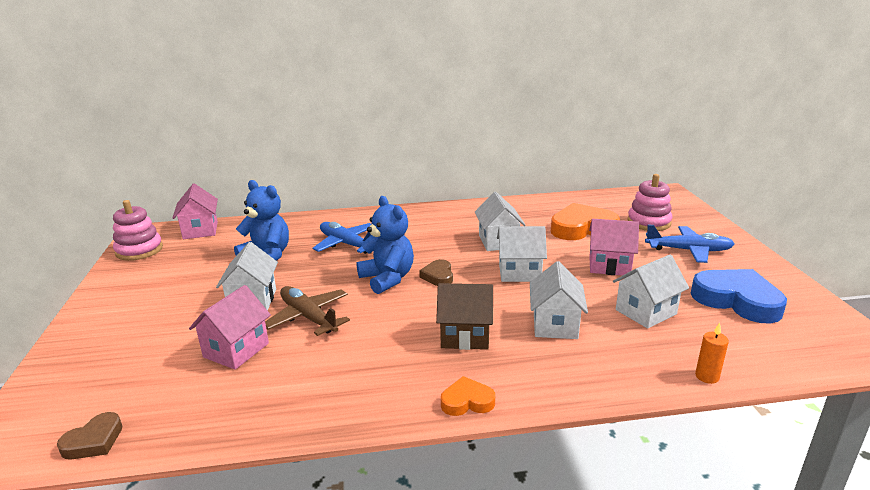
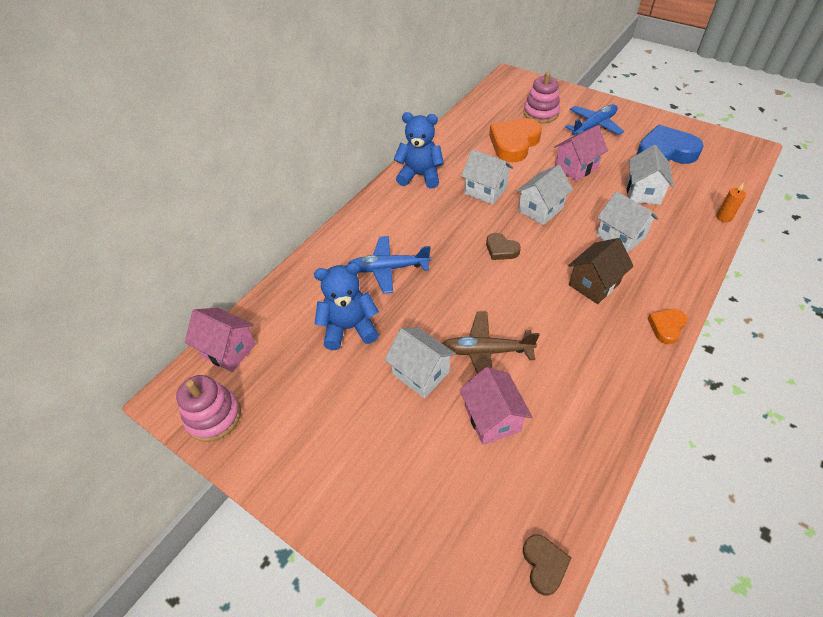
camera: 45 degrees left, 25 degrees up
(387, 279) = (475, 277): blue teddy bear -> blue teddy bear (420, 176)

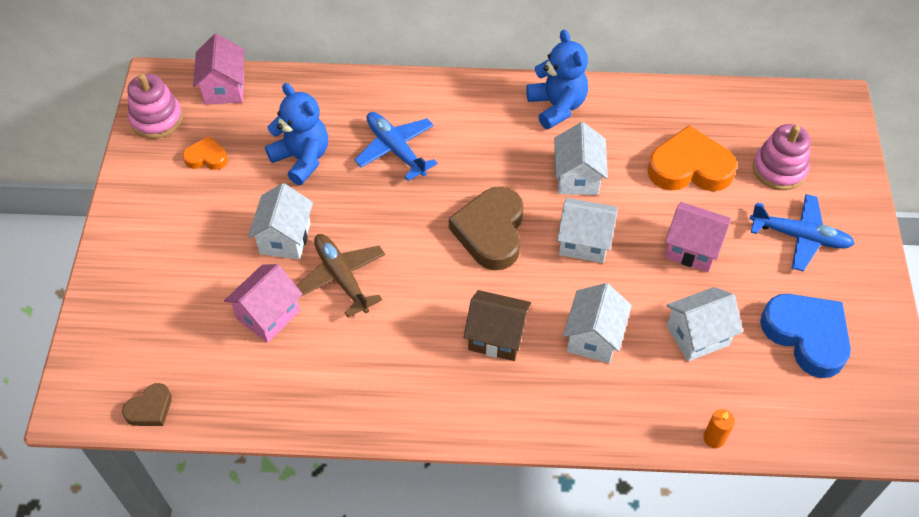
camera: 55 degrees right, 5 degrees up
(501, 249) = (491, 232): brown heart -> brown heart, size x1.96
(666, 327) = (476, 425): orange heart -> orange heart (206, 157)

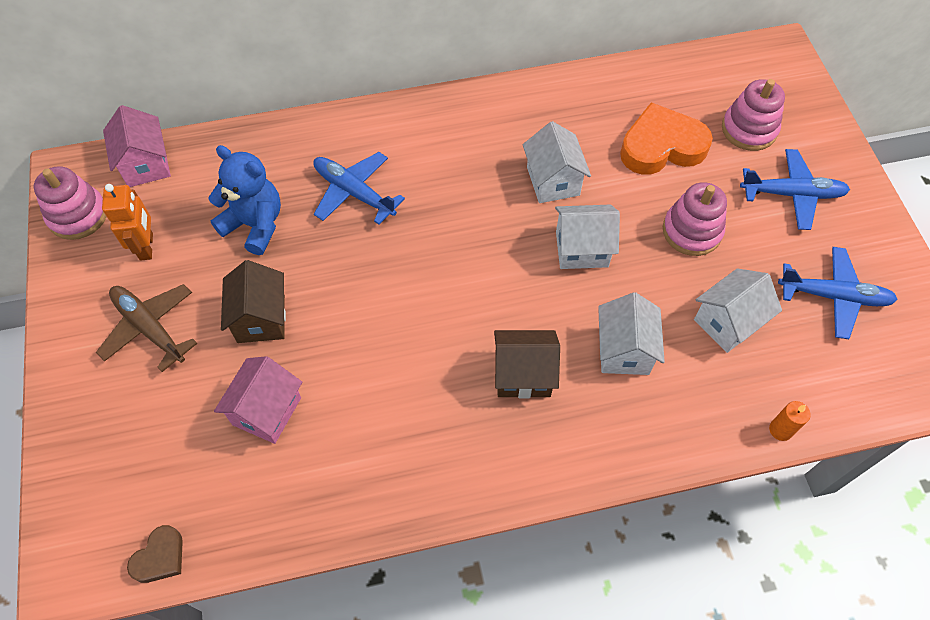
camera: 15 degrees left, 5 degrees up
(206, 157) = (147, 246): orange heart -> orange robot
(285, 238) = (261, 318): white house -> brown house
(342, 278) = (337, 348): brown plane -> brown plane (150, 328)
(491, 232) = (482, 260): brown heart -> none
(557, 106) = (508, 111): blue teddy bear -> none
(692, 249) = (692, 231): pink house -> pink stacking toy
(806, 336) = (833, 296): blue heart -> blue plane

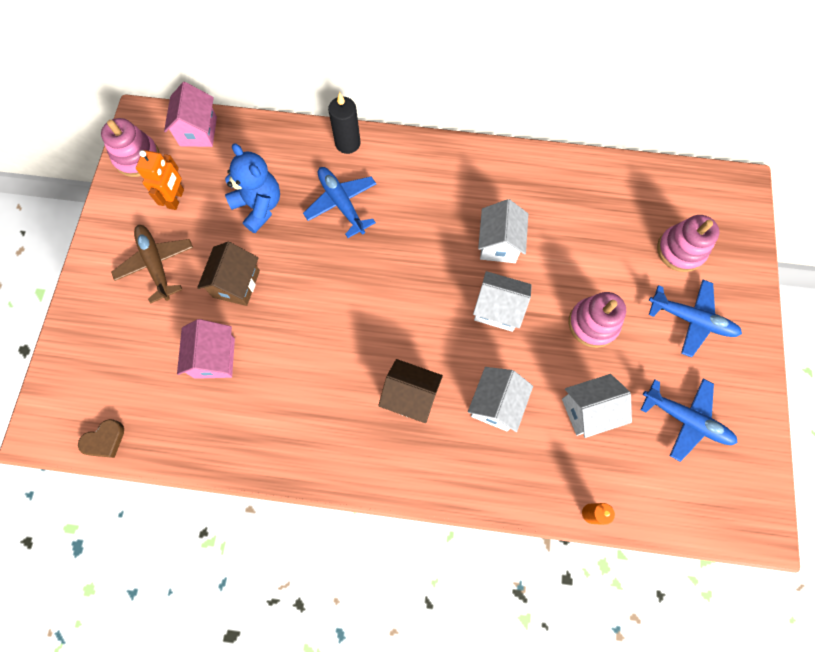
camera: 20 degrees right, 10 degrees up
(267, 411) = (214, 358): pink house -> pink house turned 45 degrees counterclockwise
(334, 127) = (347, 143): none -> black candle
(661, 146) = (600, 242): orange heart -> none

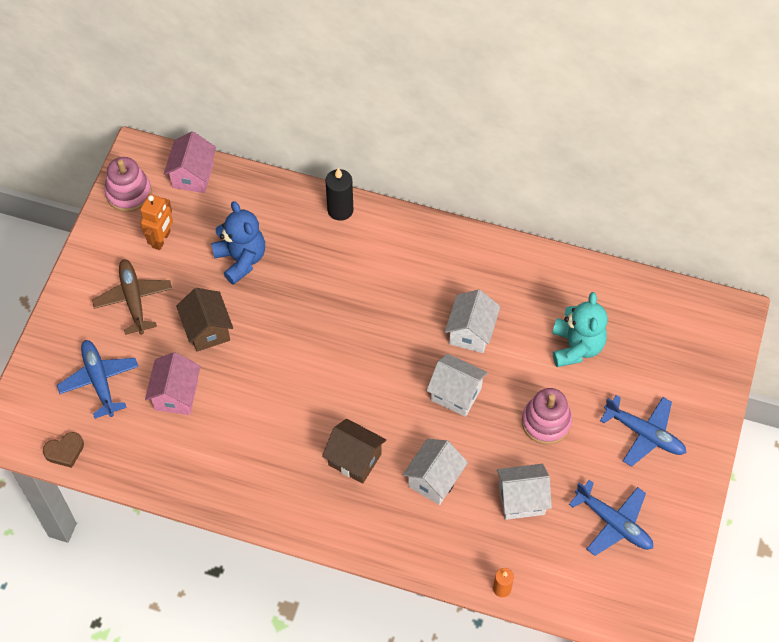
camera: 10 degrees right, 10 degrees down
(236, 284) = (207, 330): brown house -> brown house turned 45 degrees counterclockwise
(341, 204) = (323, 269): blue plane -> blue plane (99, 381)
(603, 242) = (576, 347): none -> turquoise teddy bear
(680, 250) = (652, 367): pink stacking toy -> none

